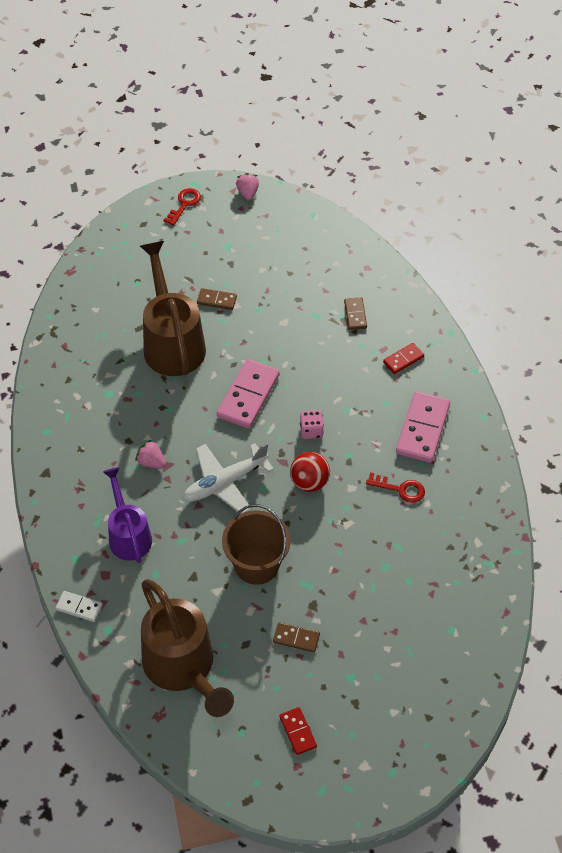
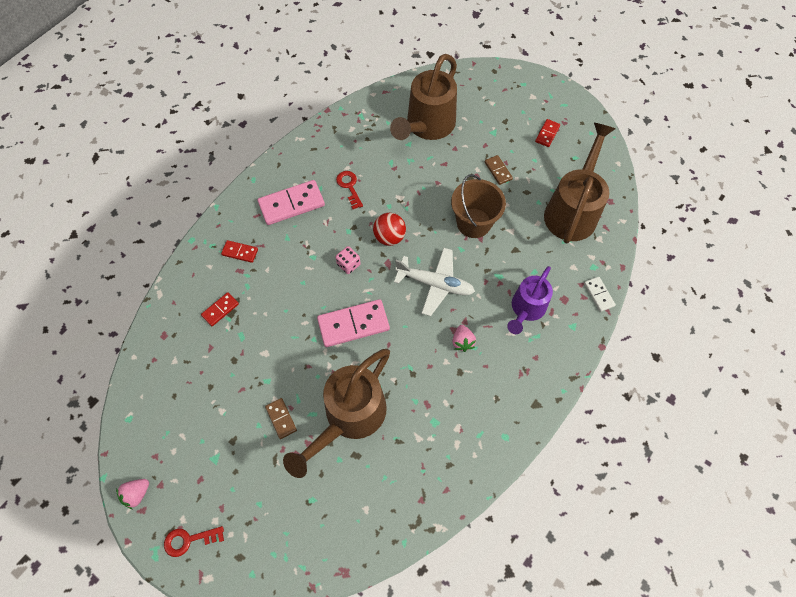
camera: 130 degrees left, 10 degrees up
(355, 315) = (220, 310): brown domino -> red domino
(417, 616) = (427, 126): none -> brown watering can

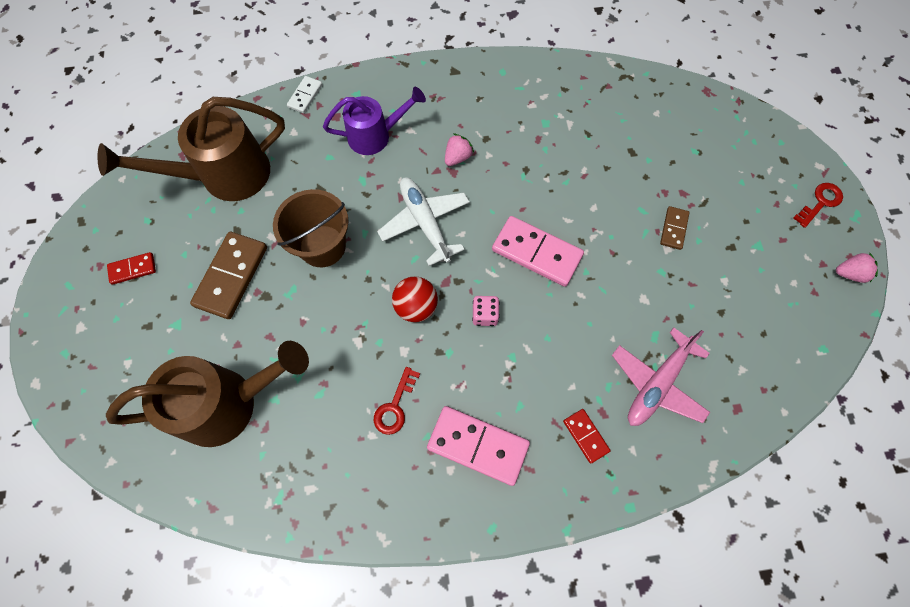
camera: 135 degrees left, 5 degrees up
(189, 540) = (820, 202): red key -> red key turned 75 degrees counterclockwise
(220, 310) = (657, 384): red domino -> pink plane
(349, 417) = (613, 182): brown watering can -> none
(498, 171) = (231, 276): brown domino -> brown domino, size x1.90

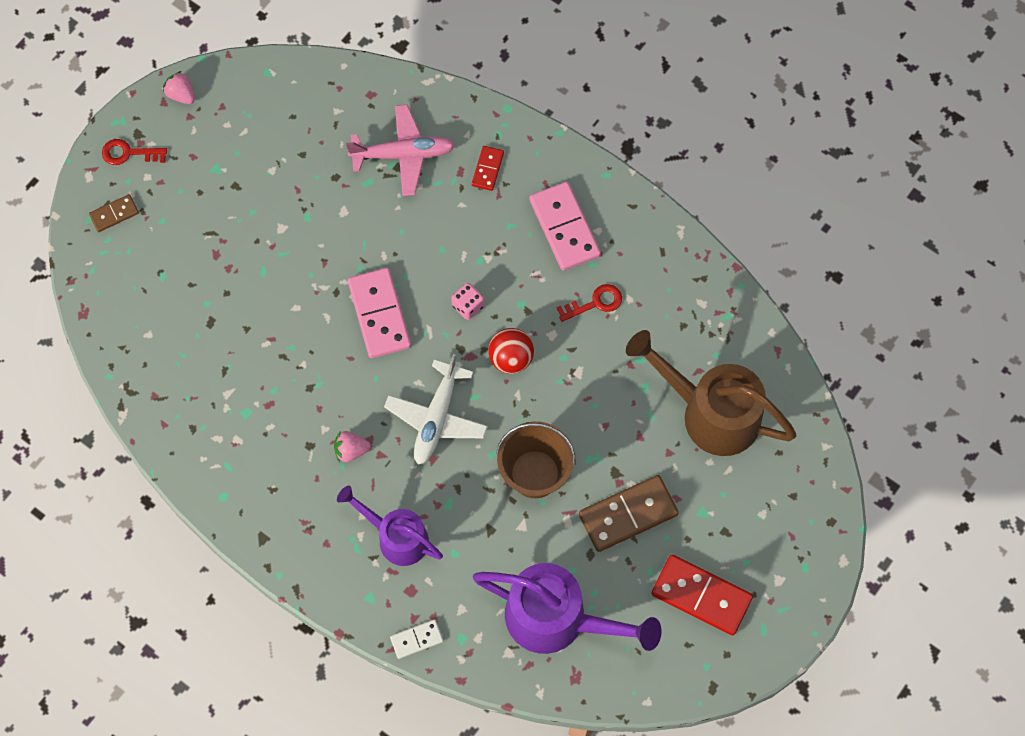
camera: 135 degrees left, 0 degrees up
(133, 269) = (701, 595): red domino -> red domino, size x1.90
(224, 176) = (558, 619): brown watering can -> purple watering can
(673, 229) = (259, 236): brown domino -> brown domino (114, 214)

